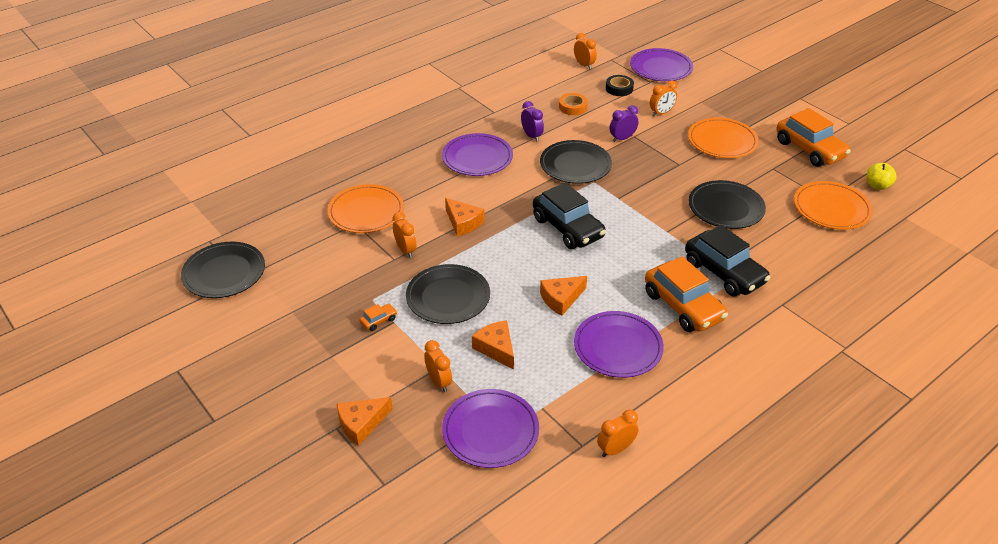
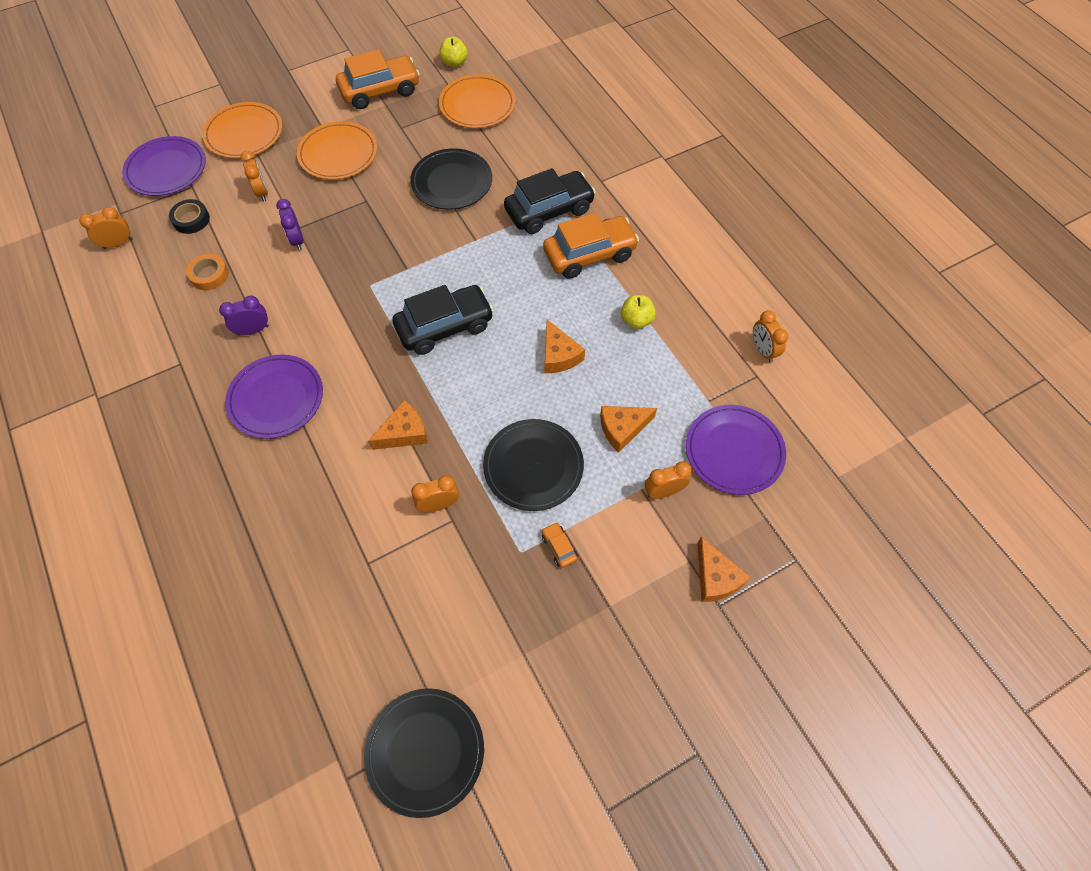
camera: 80 degrees left, 20 degrees up
(366, 212) = (346, 547): orange plate -> orange plate (244, 133)
(575, 165) = (331, 296): black plate -> none
(618, 347) = (636, 320): purple plate -> yellow apple

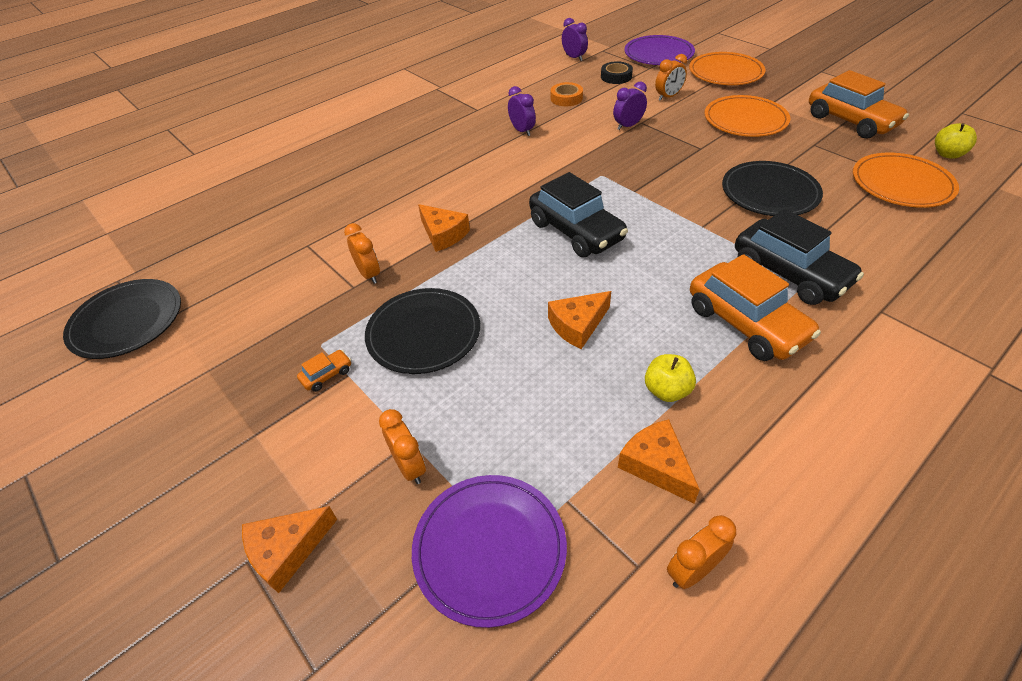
camera: 80 degrees right, 15 degrees down
(118, 243) = (574, 57): orange clock -> purple clock
(276, 398) = (459, 158): purple plate -> none
(622, 428) = (492, 405): orange cheese -> orange cheese (656, 465)

